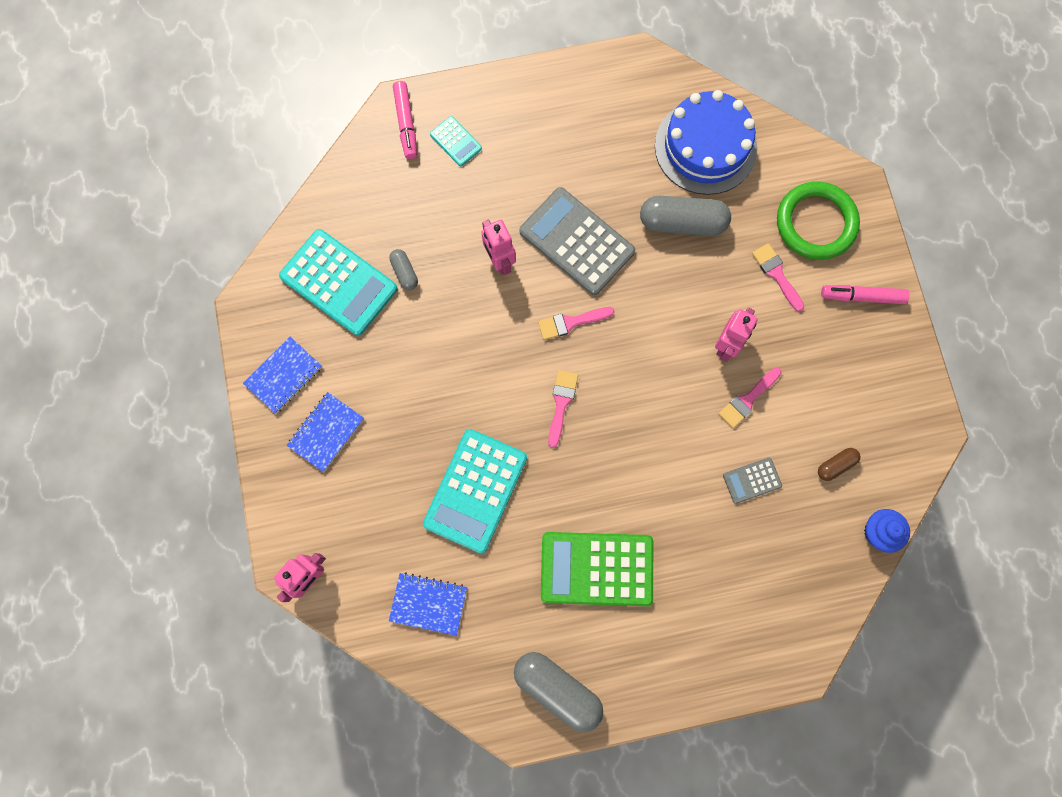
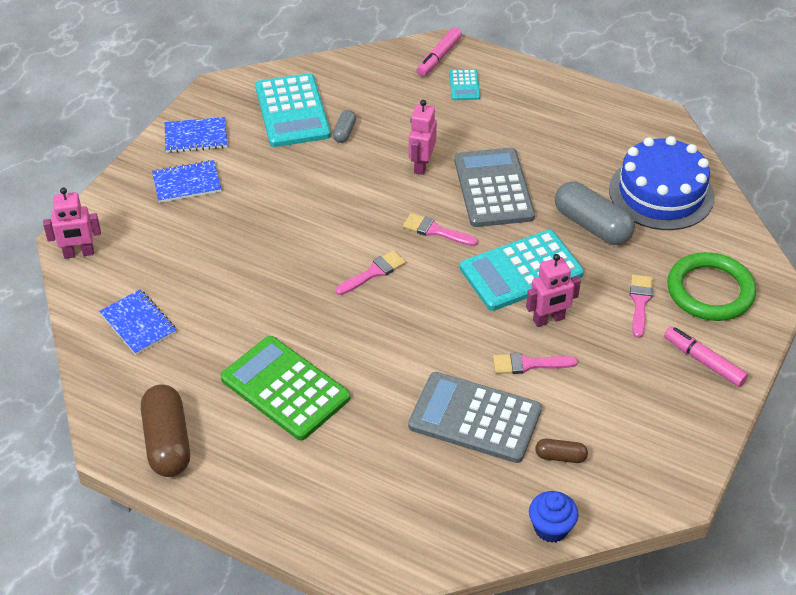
camera: 40 degrees right, 30 degrees down
(475, 490) = (250, 281): turquoise calculator -> turquoise calculator (521, 271)
(557, 689) = (167, 442): grey capsule -> brown capsule
(752, 480) = (475, 418): grey calculator -> grey calculator, size x2.10

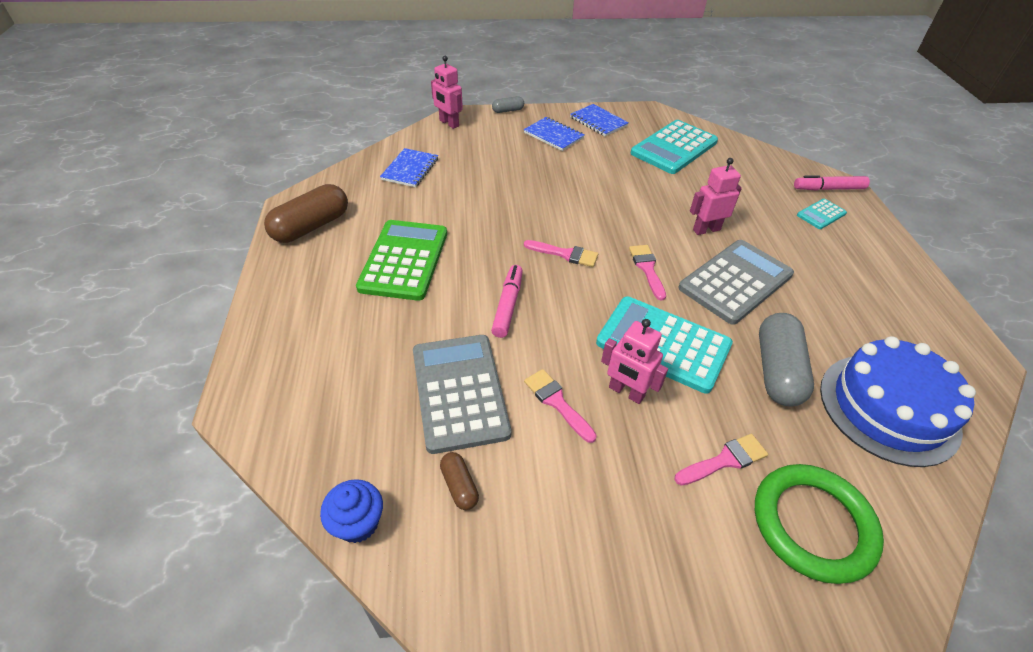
camera: 55 degrees right, 0 degrees up
(344, 132) = (687, 178): grey capsule -> grey capsule (508, 110)
(703, 361) = (704, 570): pink marker -> pink marker (507, 305)

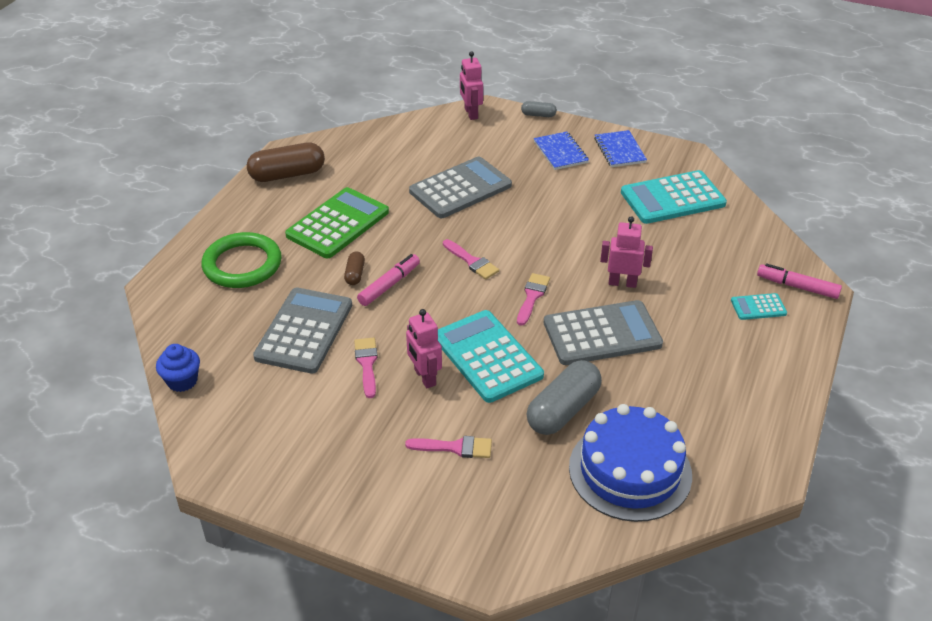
camera: 30 degrees right, 5 degrees down
(410, 169) = (401, 148): blue notebook -> none
(459, 486) = (258, 386): brown capsule -> brown capsule (355, 274)
(496, 190) = (460, 189): none -> grey calculator
(812, 524) = (479, 509): green ring -> green ring (242, 264)

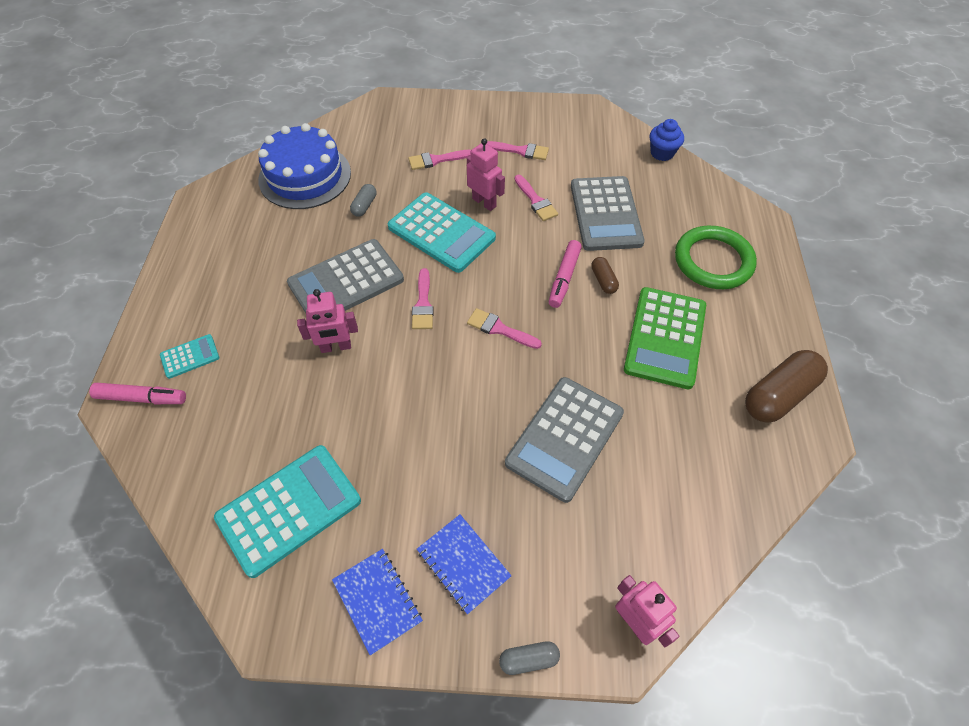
camera: 160 degrees right, 15 degrees up
(343, 431) = (521, 151): none -> pink brush
(563, 410) = (364, 206): grey capsule -> grey capsule, size x0.49

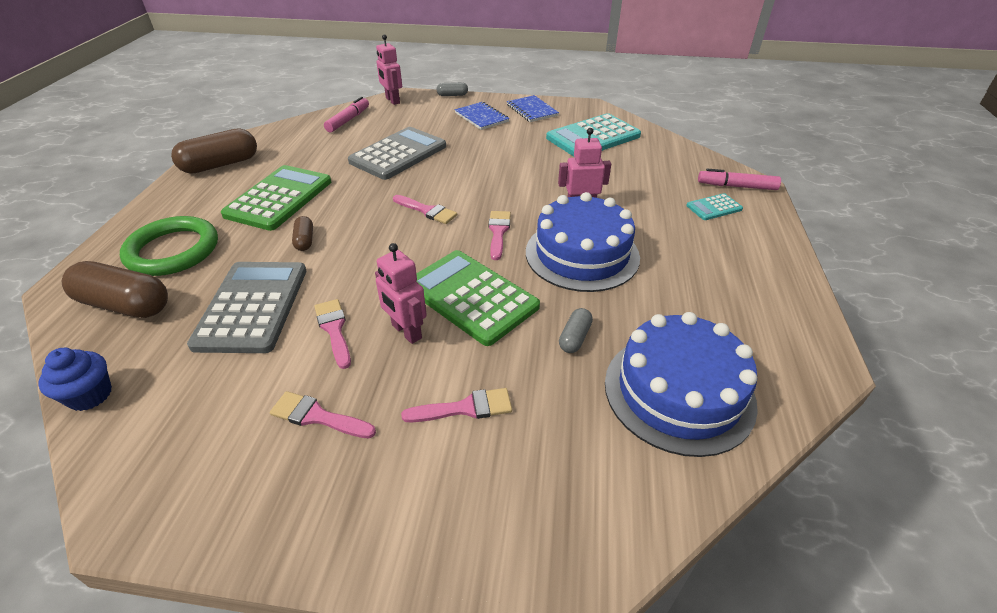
camera: 175 degrees left, 15 degrees down
(346, 281) = (582, 254): grey calculator -> blue cake
(441, 233) = (471, 297): turquoise calculator -> green calculator
(564, 278) = (345, 244): pink marker -> pink marker (348, 120)
(701, 209) = (125, 305): none -> brown capsule

